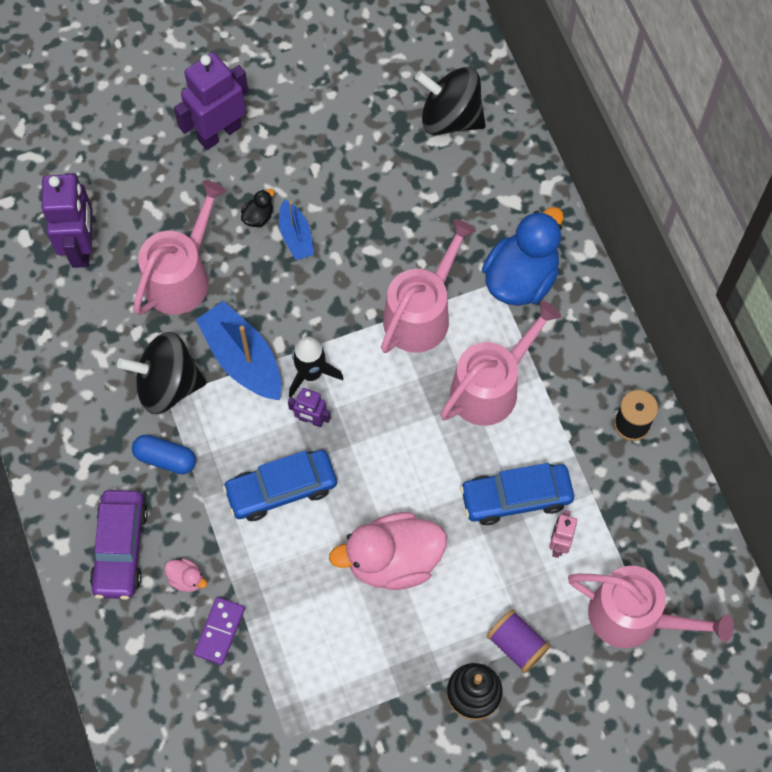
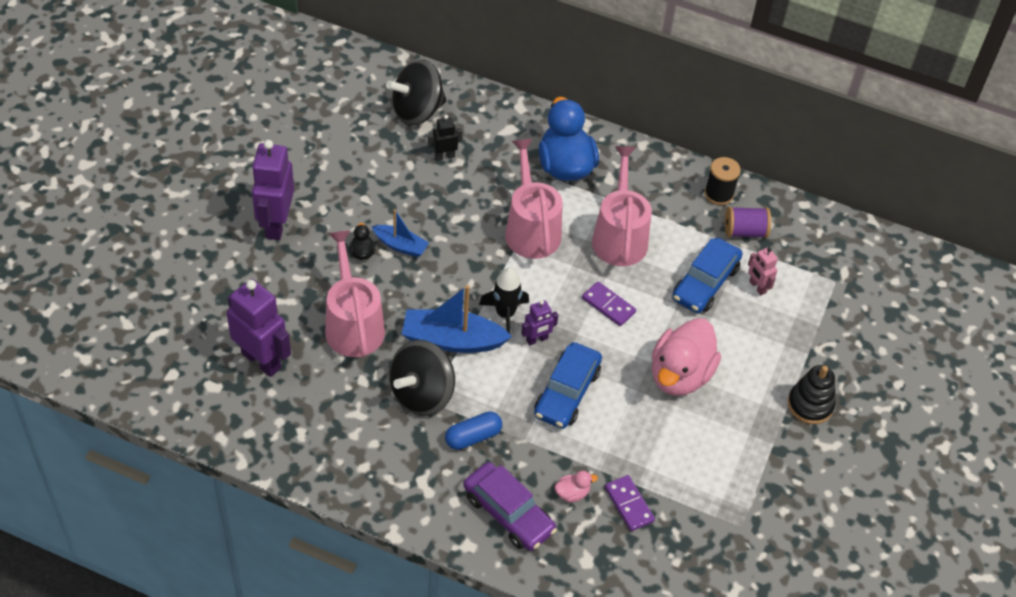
camera: 50 degrees left, 15 degrees down
(406, 442) = (608, 305): none -> purple domino
(425, 181) = (444, 156): none -> black robot
(516, 645) = (801, 359): purple spool -> purple spool (745, 231)
(633, 617) = (841, 291): pink watering can -> none

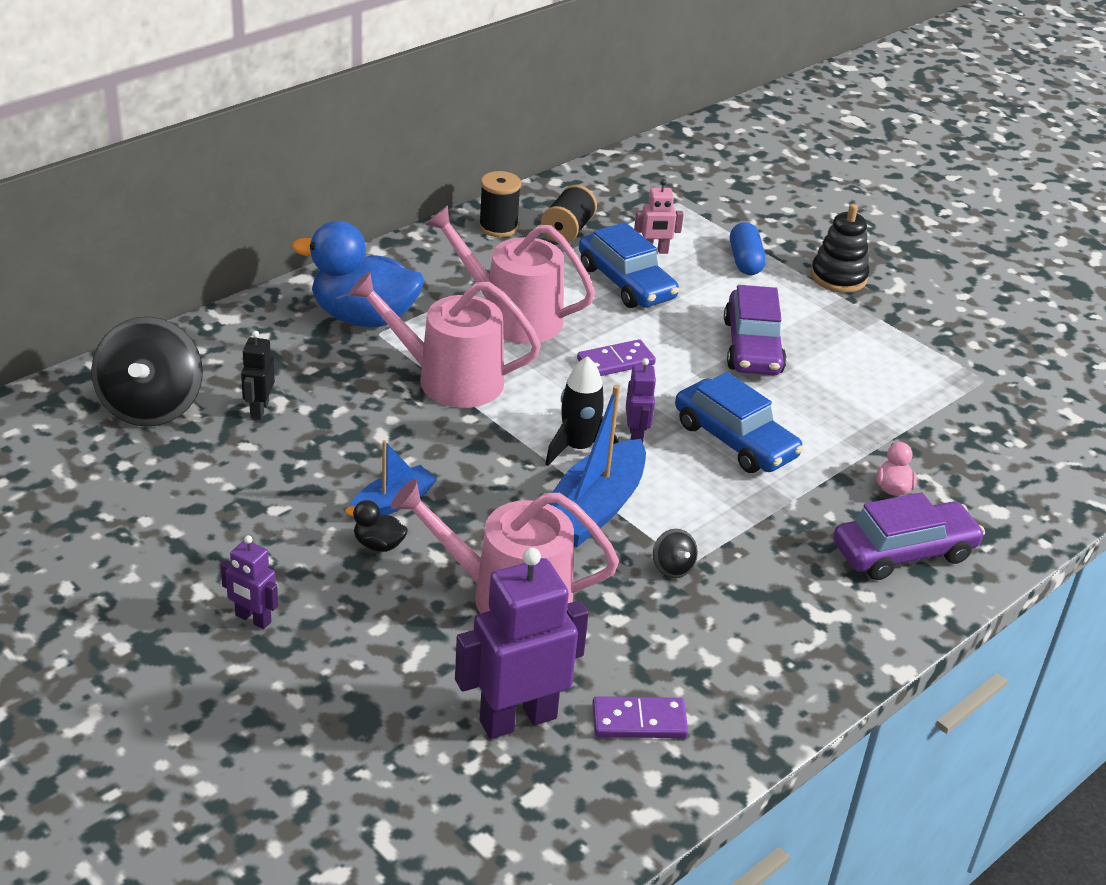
camera: 65 degrees left, 15 degrees down
(276, 224) = (253, 619): purple robot -> purple robot, size x0.51
(422, 394) = (672, 567): black spinning top -> black spinning top, size x0.42
(473, 437) = (767, 543): blue capsule -> blue capsule (745, 261)
(629, 504) = (926, 449): purple domino -> purple domino (639, 721)
(680, 375) = (752, 347): pink duck -> purple car
(745, 231) = (567, 230): purple spool -> black spool

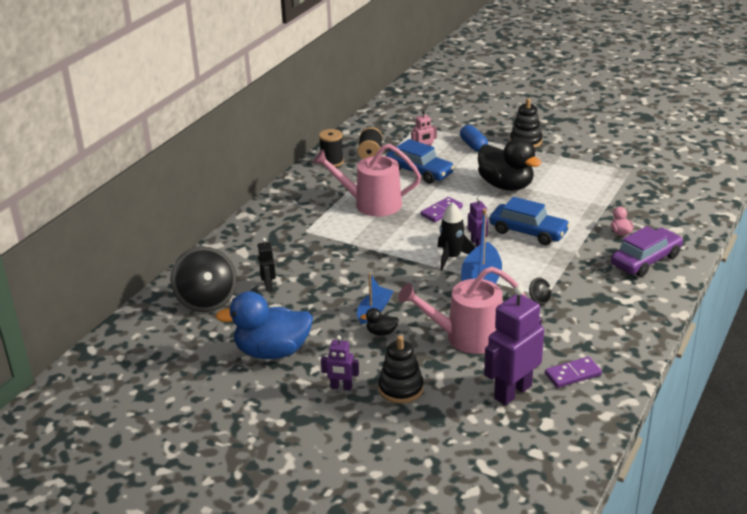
camera: 15 degrees left, 5 degrees down
(343, 653) = (401, 389): none -> black stacking toy
(363, 317) = (291, 225): blue duck -> blue duck (272, 352)
(450, 380) = (361, 243): pink watering can -> none
(752, 347) = (506, 186): purple car -> black duck

